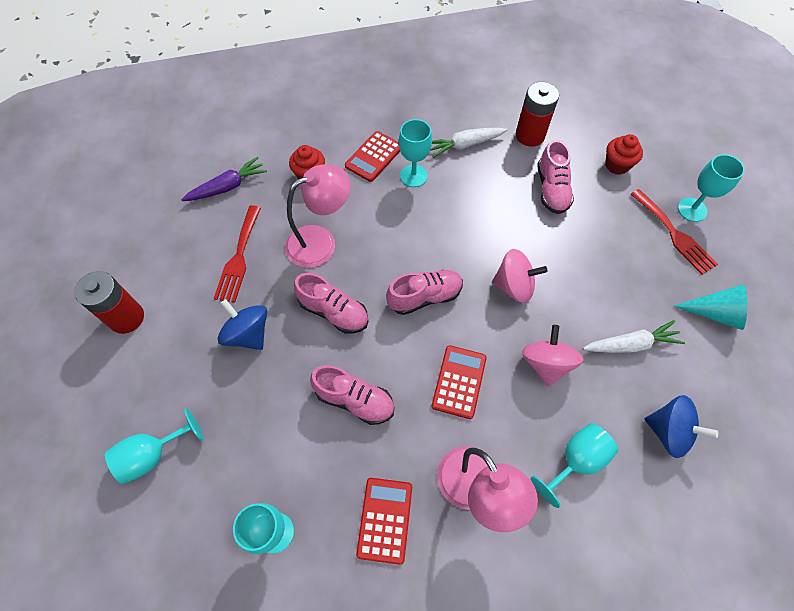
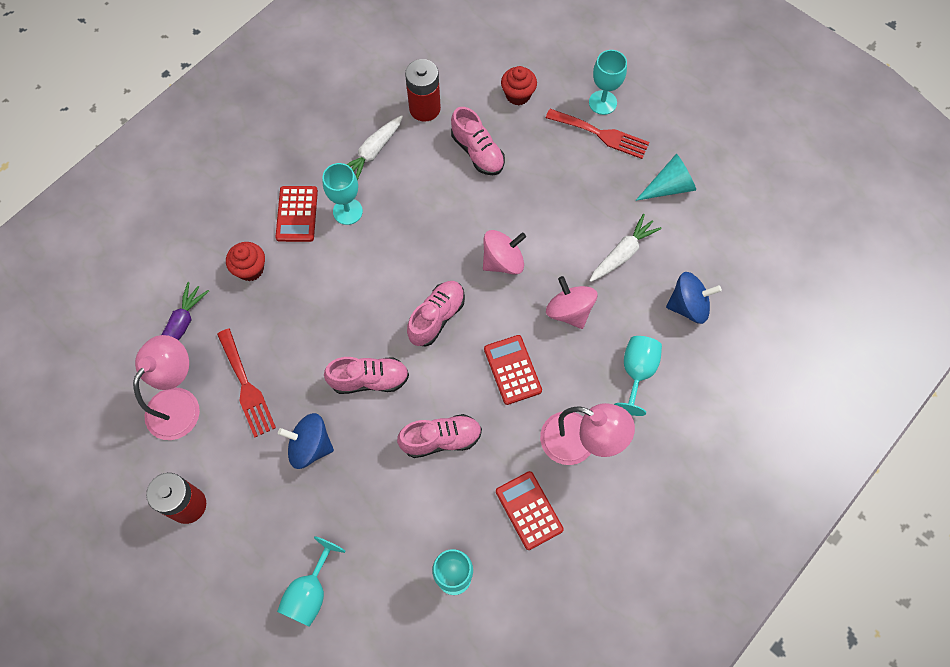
camera: 35 degrees left, 5 degrees up
(320, 241) = (310, 325): pink lamp -> pink lamp (179, 403)

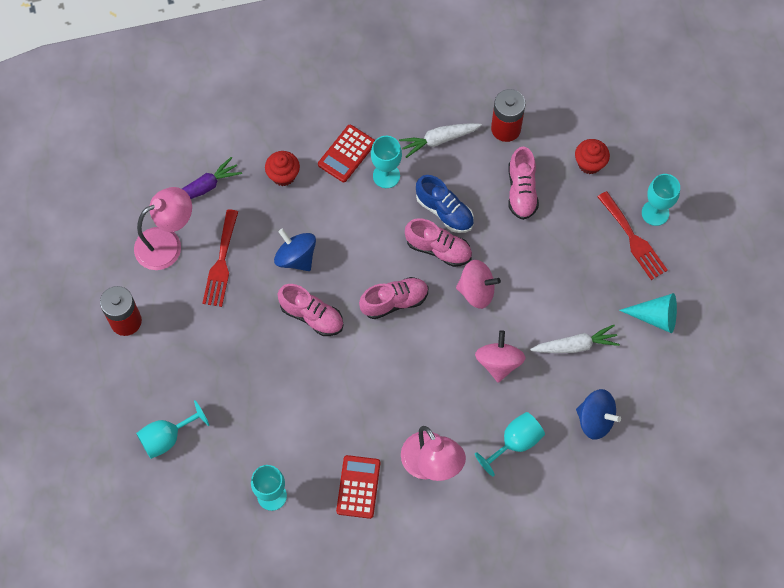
camera: 35 degrees right, 0 degrees up
(310, 446) = (236, 336): blue spinning top -> blue spinning top (296, 257)
(423, 210) = (444, 211): none -> blue shoe
(441, 439) = (332, 394): pink shoe -> pink shoe (438, 249)
(512, 370) = (422, 378): red calculator -> none

